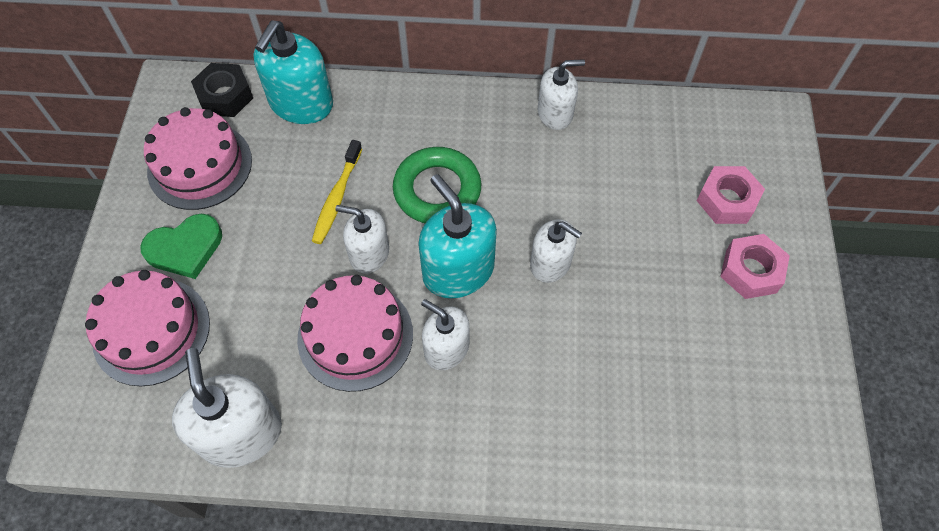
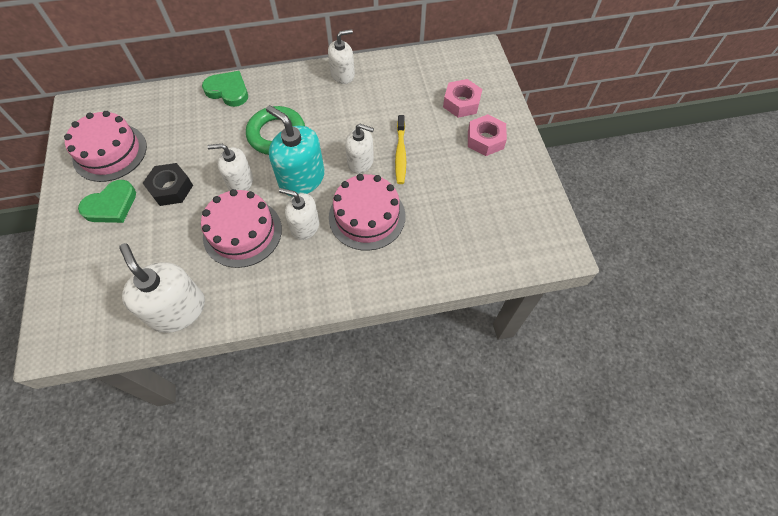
camera: 15 degrees left, 0 degrees up
(151, 331) = (99, 261): pink cake -> pink cake (367, 216)
(225, 96) = (118, 106): black nut -> black nut (171, 188)
(301, 103) = (172, 101): turquoise soap dispenser -> none
(337, 198) = (210, 152): yellow toothbrush -> yellow toothbrush (400, 154)
(382, 104) = (228, 91): none -> green heart

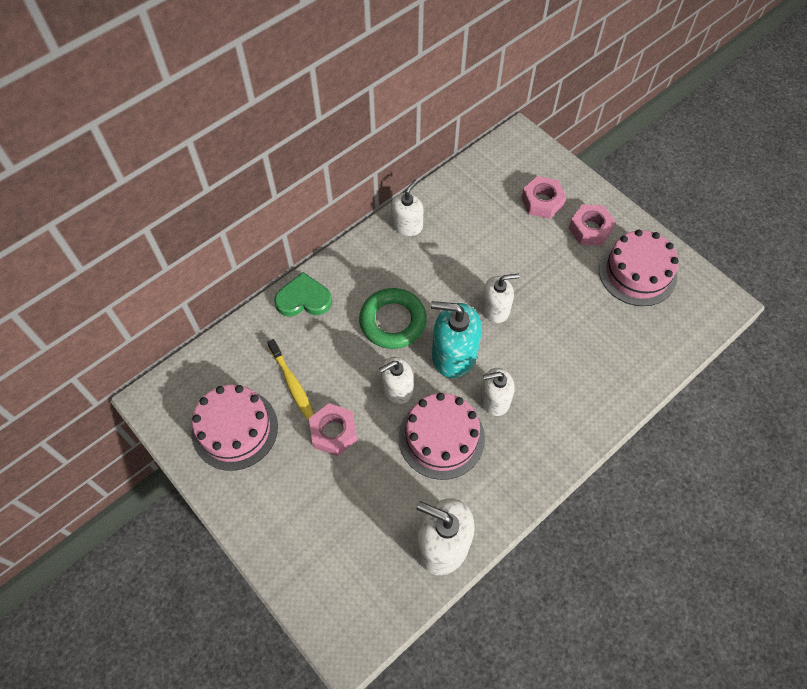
camera: 30 degrees left, 0 degrees up
(111, 205) = (287, 482): green heart -> none
(171, 188) = (333, 432): black nut -> pink nut
(367, 216) = (542, 360): pink cake -> pink cake (637, 272)
(400, 154) = (525, 282): yellow toothbrush -> yellow toothbrush (292, 383)

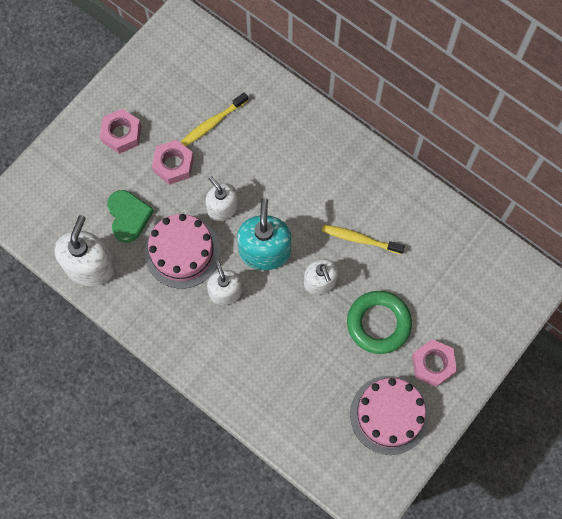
camera: 80 degrees right, 10 degrees up
(235, 429) = (164, 88): pink cake -> none
(304, 299) = (297, 114): green heart -> green heart (128, 216)
(393, 321) = (289, 193): green ring -> green ring (378, 323)
(407, 225) = (398, 188): white soap dispenser -> none
(455, 266) = (360, 239): none -> yellow toothbrush
(542, 202) = (457, 313): pink nut -> pink nut (121, 134)

